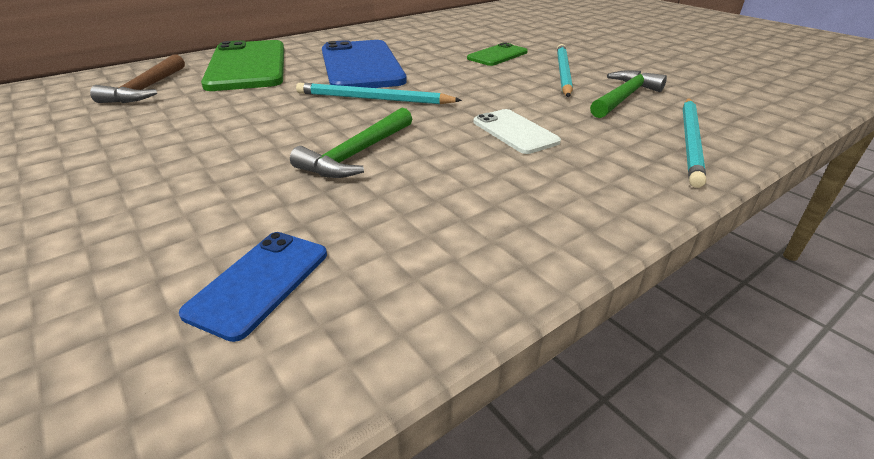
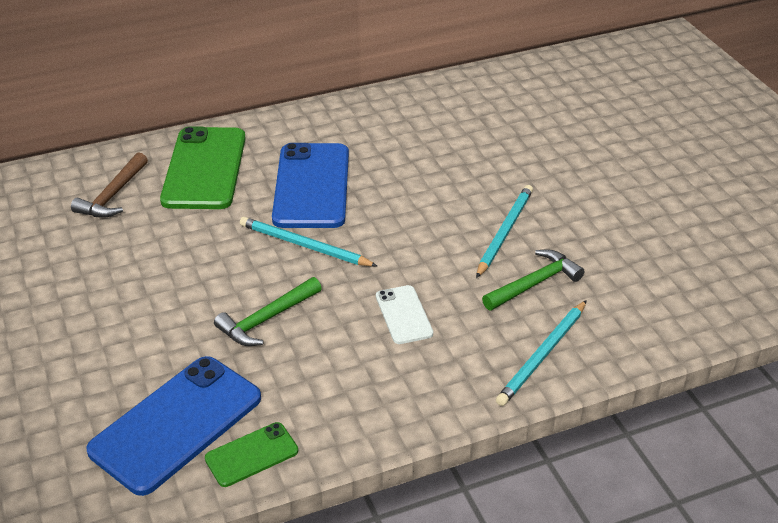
camera: 15 degrees right, 5 degrees up
(259, 282) = (176, 424): blue phone -> blue phone, size x1.98
(497, 55) = (457, 187): green phone -> green phone (251, 455)

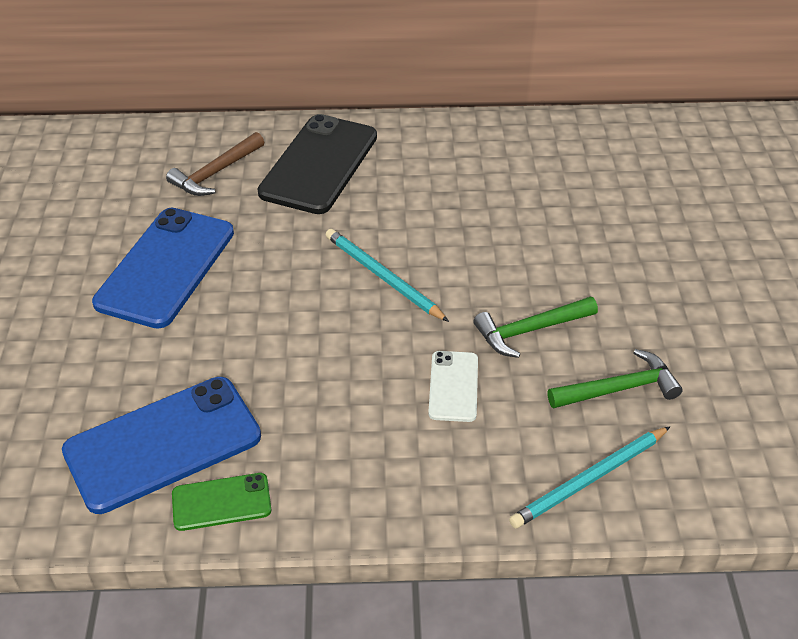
camera: 20 degrees right, 5 degrees up
(204, 169) = (319, 164): green phone -> black phone
(266, 319) = (306, 351): green hammer -> green hammer (530, 330)
(311, 186) = (421, 210): blue phone -> blue phone (166, 267)
(504, 232) = (611, 317): turquoise pencil -> none

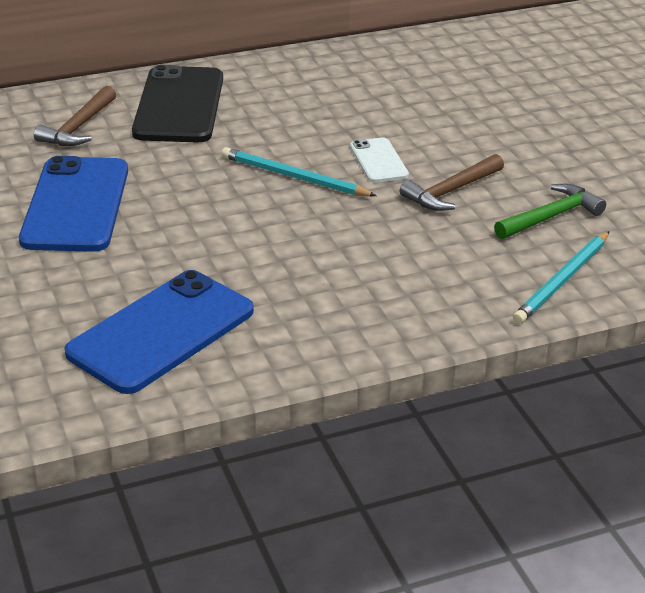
camera: 20 degrees left, 10 degrees down
(221, 502) = (246, 361): green phone -> none
(453, 386) = (407, 241): white phone -> white phone (378, 161)
(530, 330) = (451, 191): green hammer -> brown hammer

